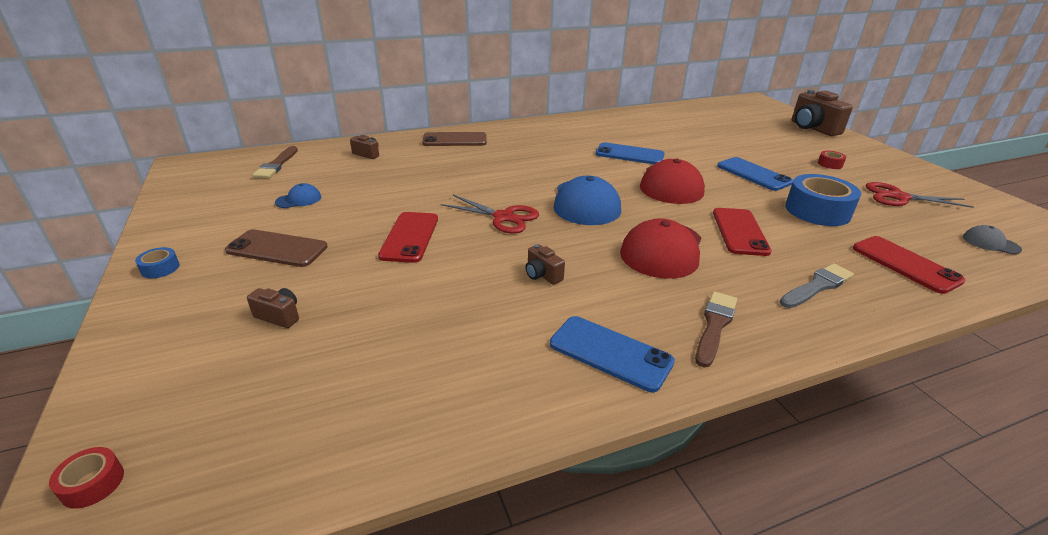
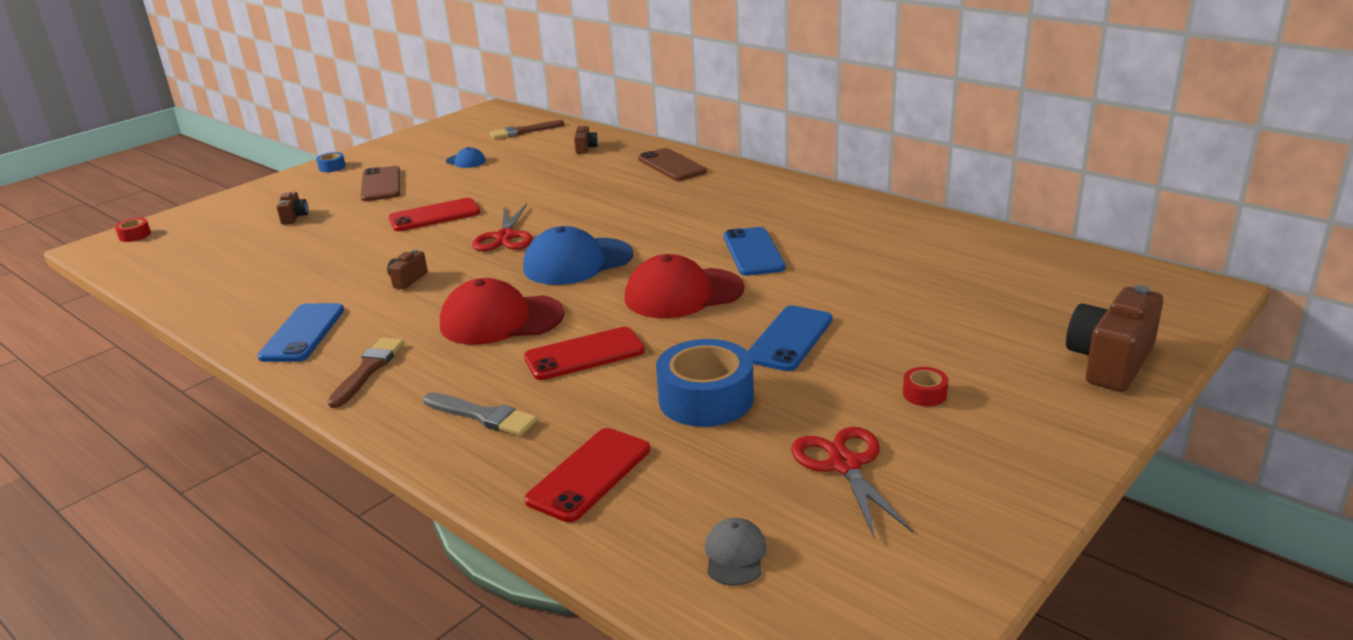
camera: 65 degrees right, 5 degrees down
(715, 325) = (368, 370): brown brush -> brown brush turned 75 degrees counterclockwise

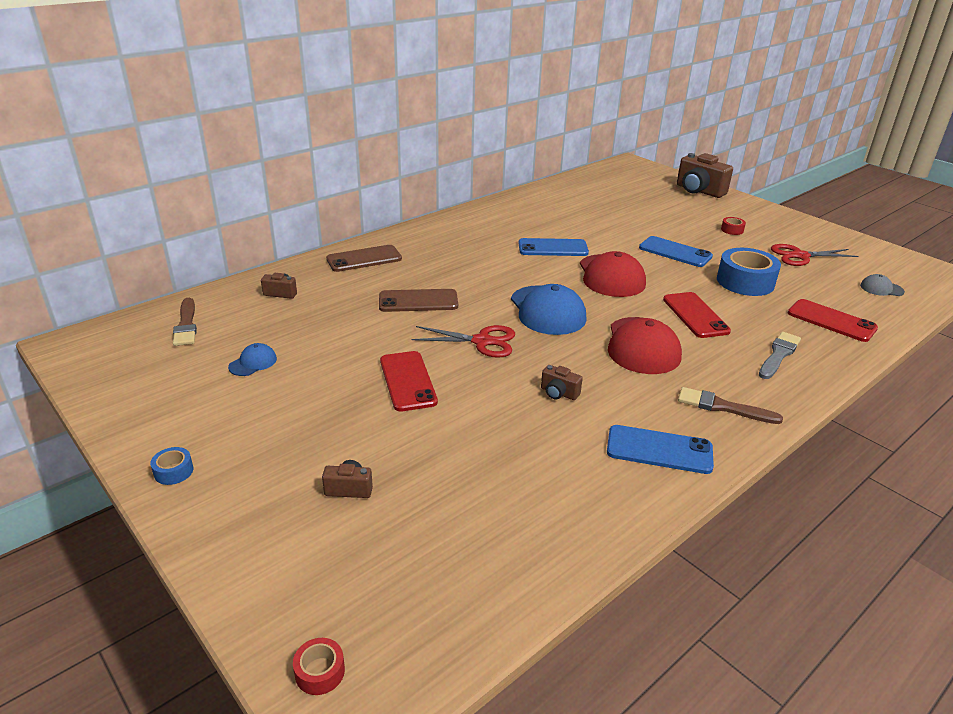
camera: 85 degrees left, 5 degrees up
(381, 184) = (282, 422): brown phone -> brown phone (418, 301)

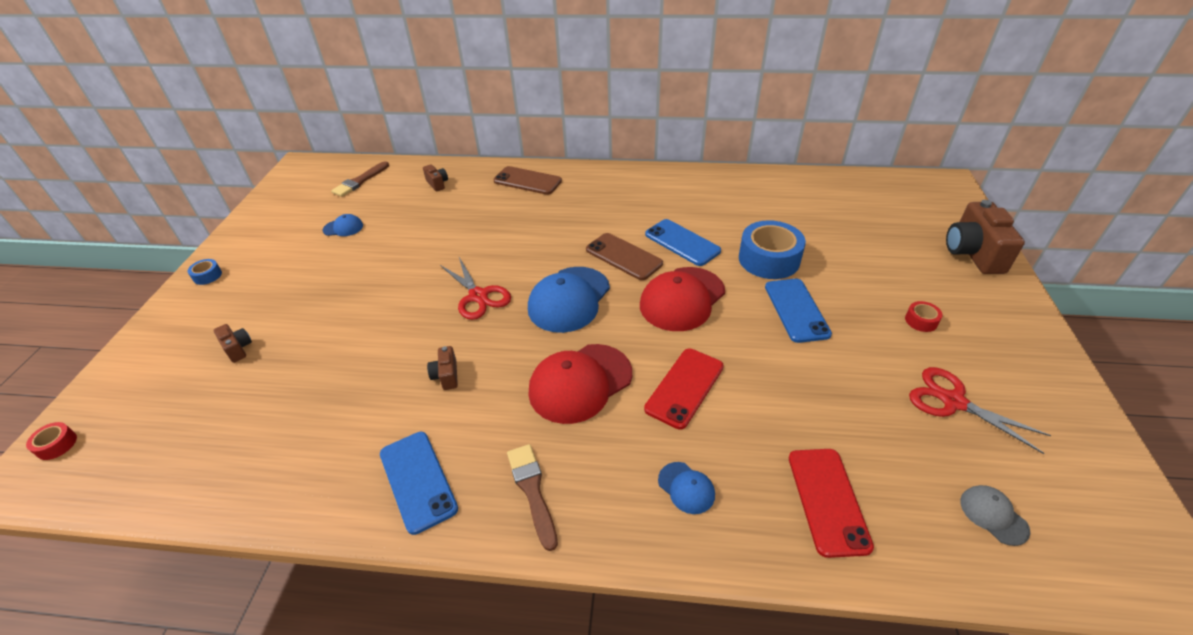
camera: 50 degrees right, 10 degrees up
(407, 381) = (385, 296): red phone -> none
(418, 301) = (499, 236): brown phone -> brown phone (623, 257)
(745, 282) = (812, 388): blue tape -> blue tape (769, 259)
(779, 354) = (686, 488): grey brush -> blue cap

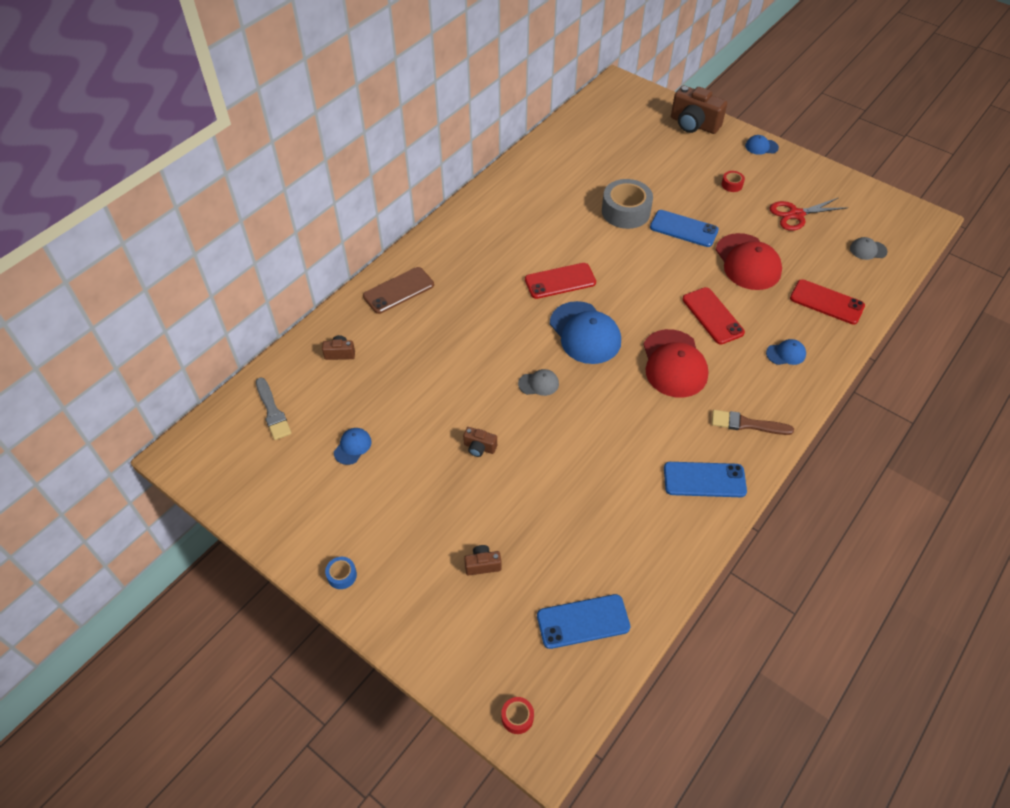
camera: 60 degrees left, 10 degrees up
(360, 181) = (272, 411): brown brush -> grey brush
(446, 376) = (616, 433): brown camera -> brown camera (479, 447)
(478, 296) = (538, 384): red scissors -> grey cap
(623, 257) = (560, 281): brown phone -> red phone
(682, 242) = (570, 242): blue phone -> blue phone (583, 621)
(682, 299) = (631, 275): red cap -> red cap (747, 262)
(769, 259) = (625, 211): blue tape -> grey tape
(1026, 321) = (761, 147): none -> blue cap

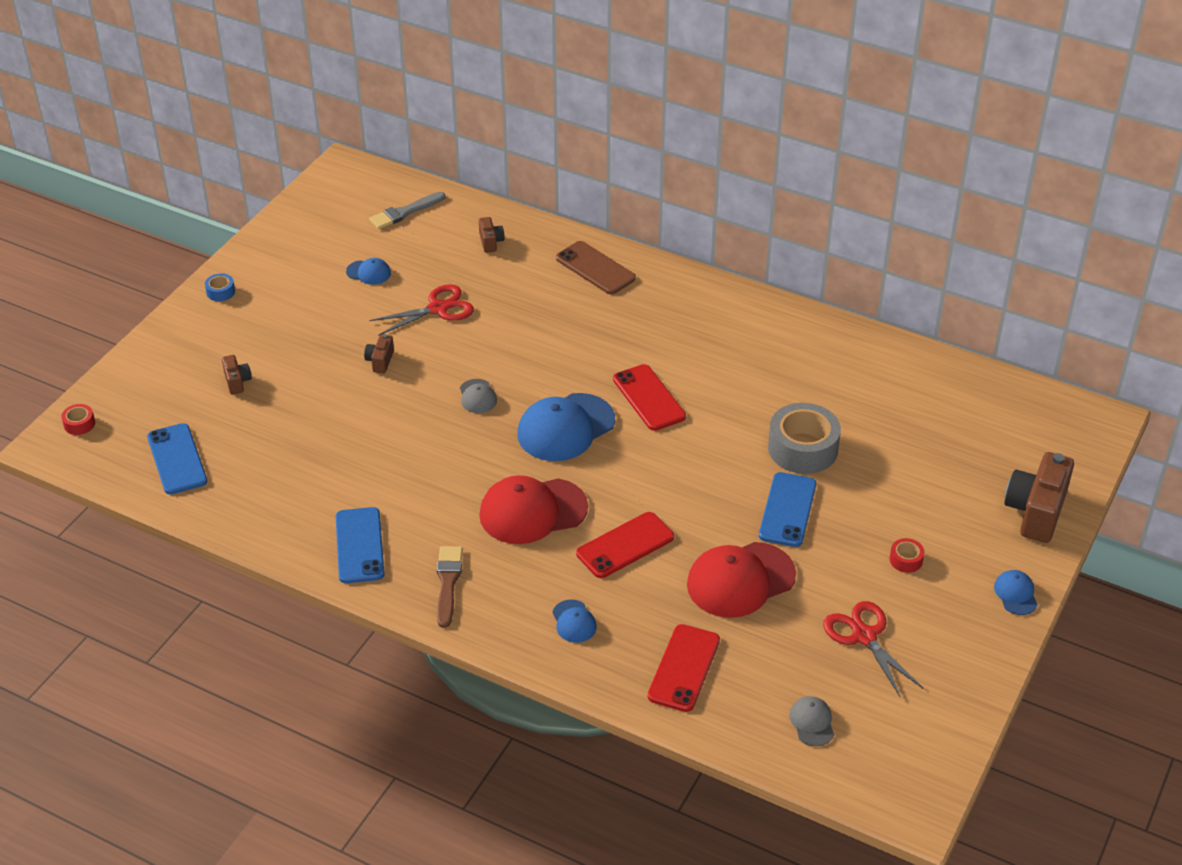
camera: 80 degrees right, 10 degrees down
(419, 399) = (438, 308): none -> red scissors

